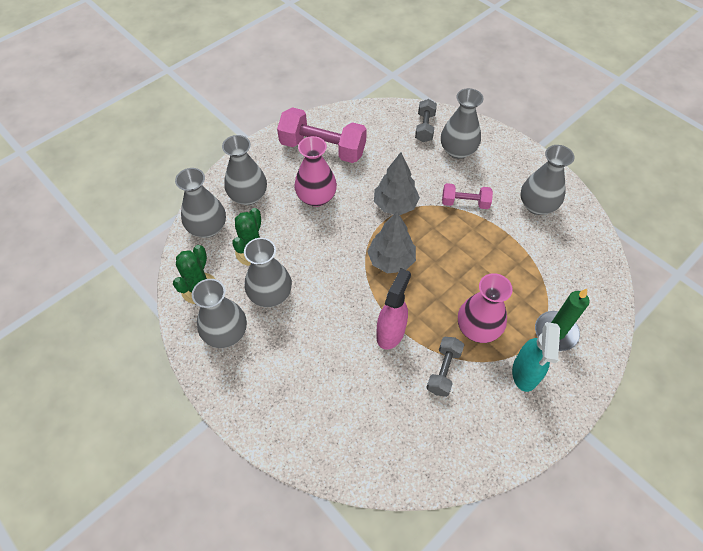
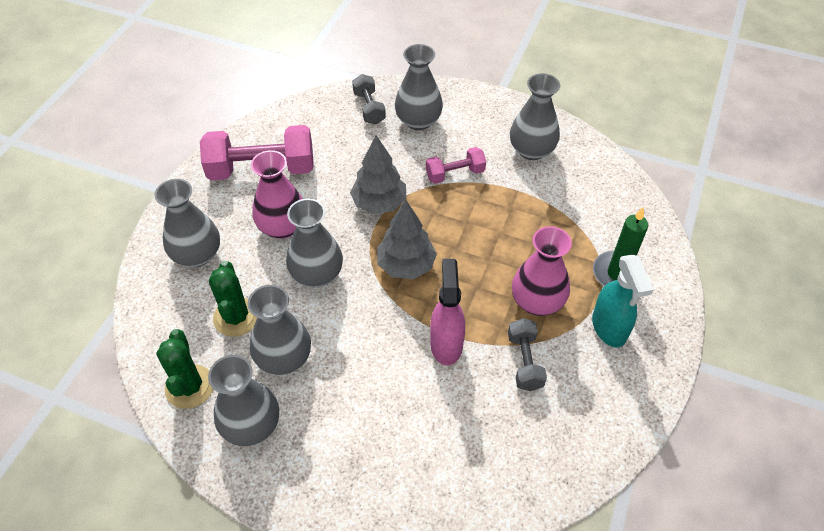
camera: 25 degrees left, 5 degrees down
(207, 228) = (163, 311): grey vase -> grey vase (317, 274)

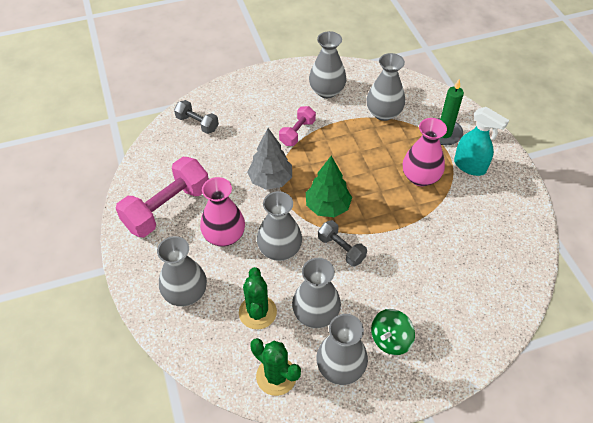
camera: 40 degrees left, 0 degrees up
(236, 317) = (257, 312): green cactus -> green cactus turned 45 degrees clockwise
(325, 438) = (390, 339): none -> green spinning top
(406, 265) = (327, 207): grey tree -> green tree
(418, 121) = (239, 113): grey vase -> grey vase (383, 113)
(446, 344) = (398, 236): pink spray bottle -> none
(524, 362) = (448, 215): grey dumbbell -> grey dumbbell (341, 249)

